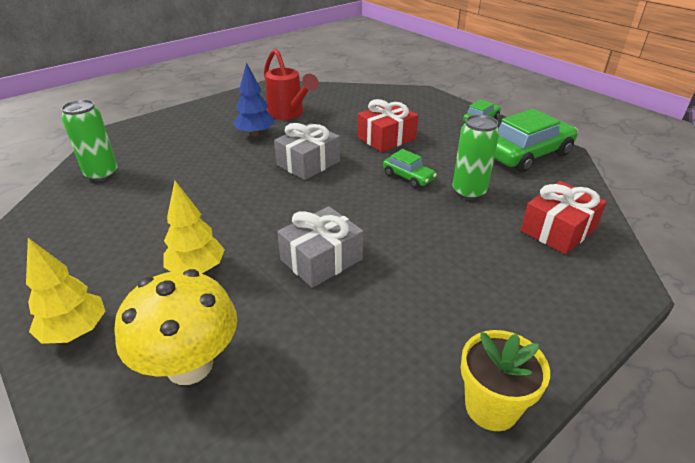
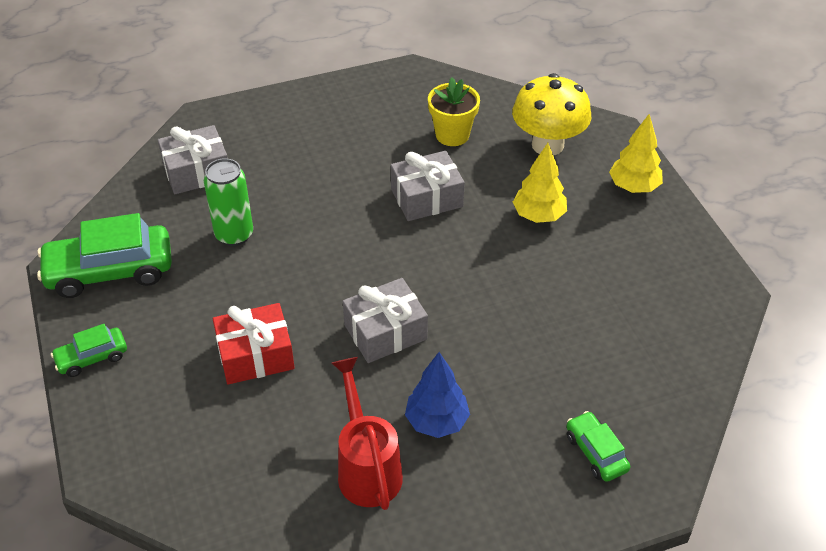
camera: 160 degrees left, 10 degrees up
(102, 174) = (655, 384): green can -> none
(408, 177) = (281, 274): green car -> green car (596, 452)
(491, 407) = (368, 82): yellow flower pot -> yellow flower pot (452, 135)
(558, 230) = (197, 172): red gift -> grey gift

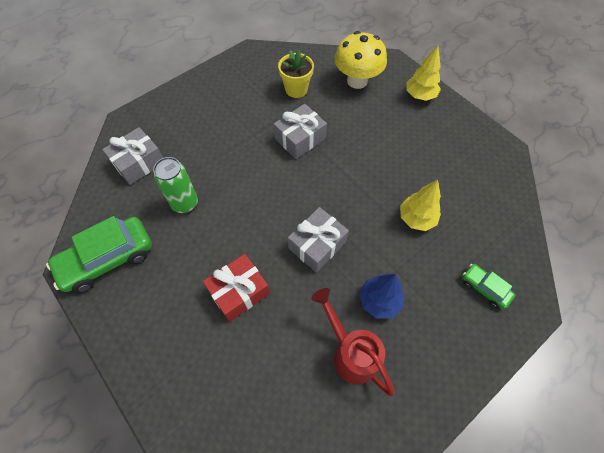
camera: 20 degrees left, 15 degrees up
(92, 357) = (122, 334): green car -> none
(538, 216) = (374, 131): yellow tree -> yellow tree (416, 218)

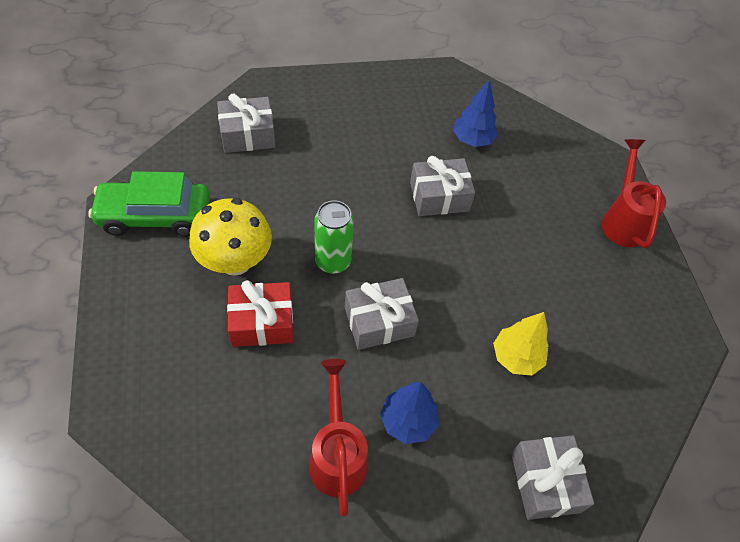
camera: 25 degrees right, 5 degrees down
(185, 203) = (267, 201): green can -> green can (333, 261)
(296, 89) = (472, 140): yellow flower pot -> blue tree
(357, 81) = (553, 165): yellow mushroom -> yellow mushroom (235, 261)
(420, 95) = (622, 220): yellow tree -> red watering can
(484, 288) = (545, 482): green car -> grey gift

